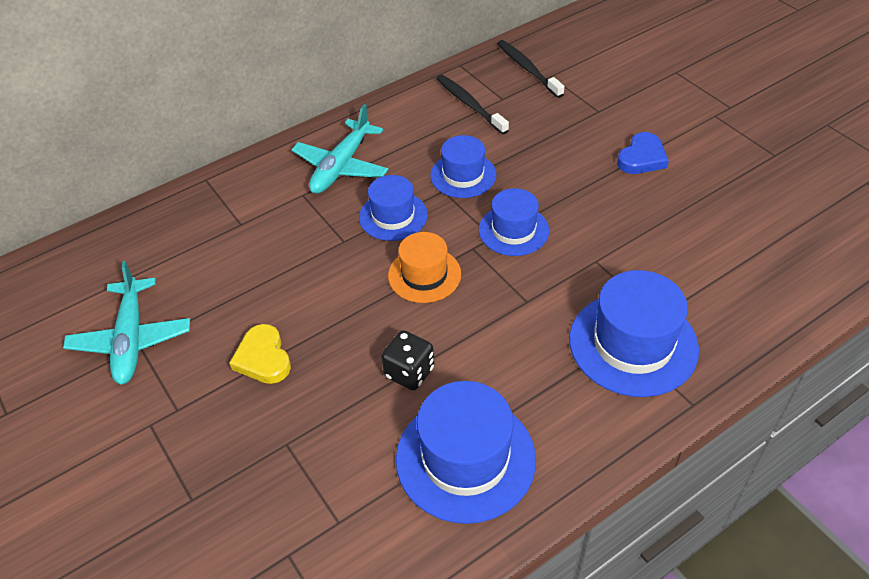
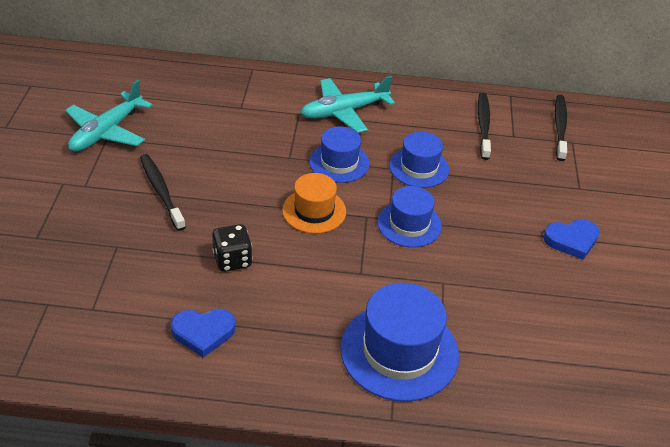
camera: 35 degrees right, 5 degrees down
(263, 358) = (161, 191): yellow heart -> black toothbrush
(465, 458) = (203, 333): blue hat -> blue heart

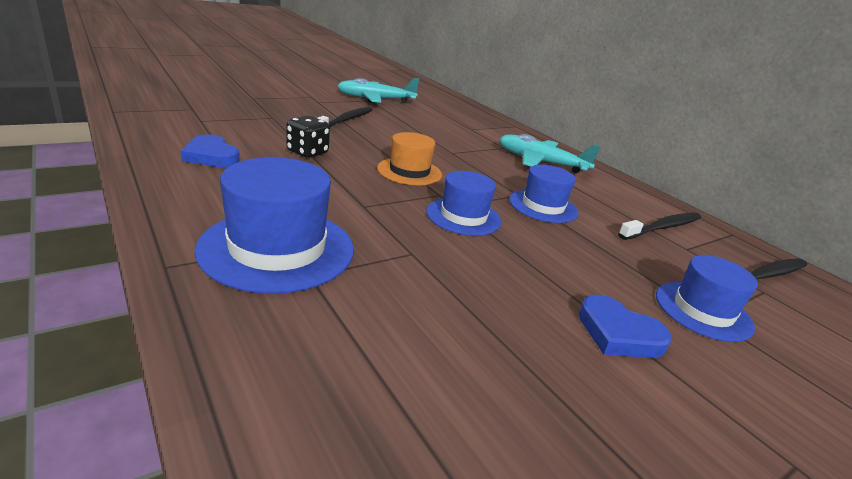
camera: 50 degrees right, 15 degrees down
(339, 163) = (481, 171): blue hat -> blue hat (703, 311)

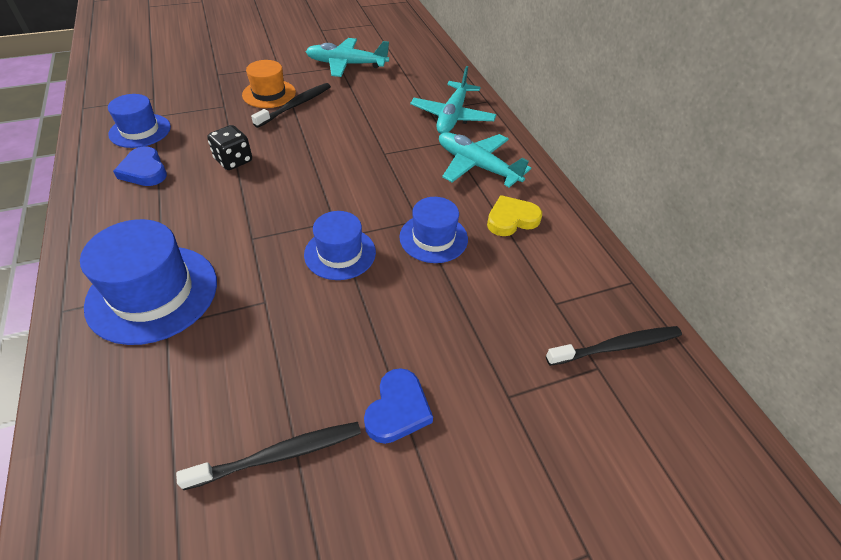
camera: 15 degrees right, 20 degrees up
(409, 171) = (321, 187): orange hat -> orange hat (269, 94)
(494, 133) = (452, 116): none -> turquoise plane
(599, 195) = (511, 219): none -> yellow heart
(618, 333) = (397, 409): blue heart -> blue heart turned 120 degrees counterclockwise
(662, 227) = (550, 271): black toothbrush -> black toothbrush (279, 455)
(703, 311) = (505, 388): blue hat -> blue hat (140, 131)

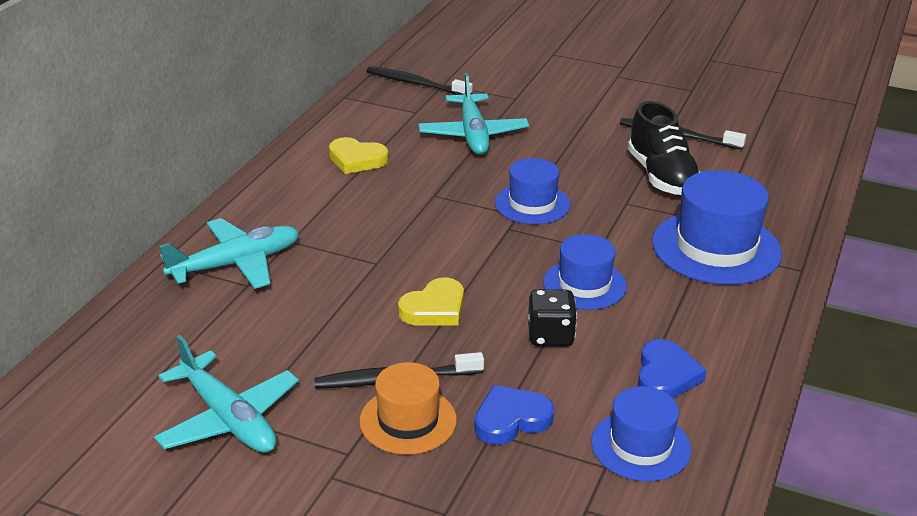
camera: 135 degrees left, 15 degrees down
(254, 361) = (661, 176): none -> black shoe
(317, 144) = (434, 308): none -> yellow heart
(397, 409) = (588, 121): blue heart -> blue heart (511, 419)
(433, 238) = (441, 178): blue hat -> blue hat (584, 285)
(477, 166) = (308, 207): turquoise plane -> turquoise plane (473, 134)

